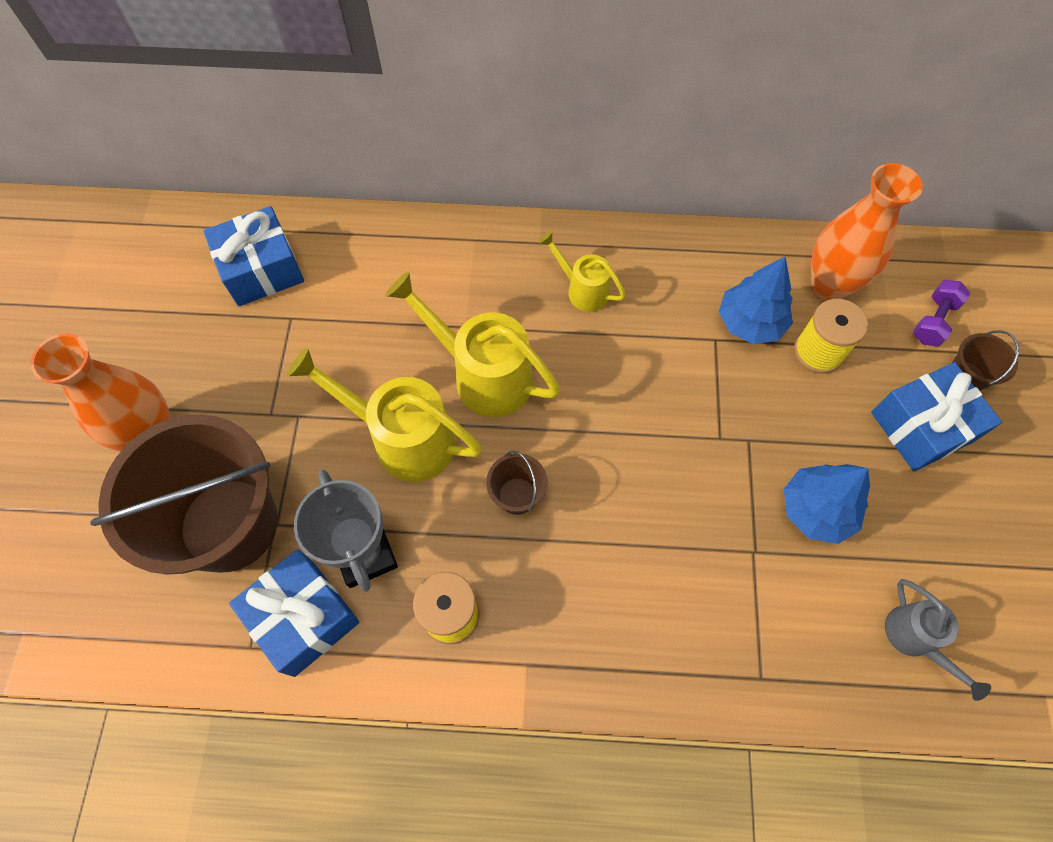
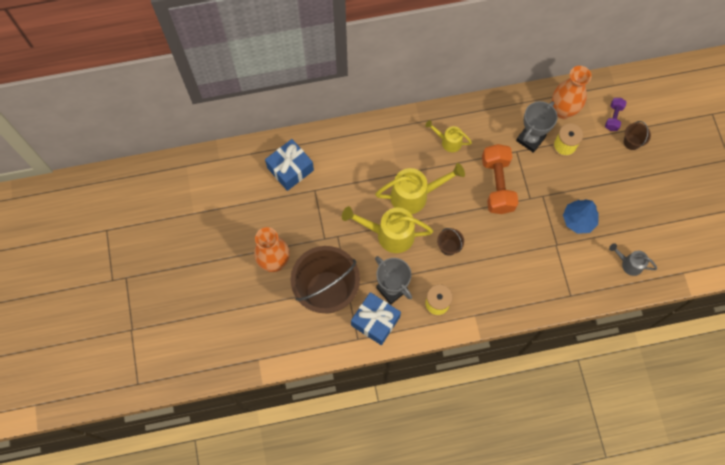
camera: 15 degrees left, 5 degrees up
(482, 375) = (415, 195): yellow watering can -> yellow watering can turned 150 degrees clockwise
(658, 394) = (497, 185): none -> orange dumbbell
(750, 323) = (530, 139): blue tree -> grey trophy
(915, 639) = (629, 264): grey watering can -> grey watering can turned 150 degrees clockwise
(921, 427) = (616, 170): blue gift -> none

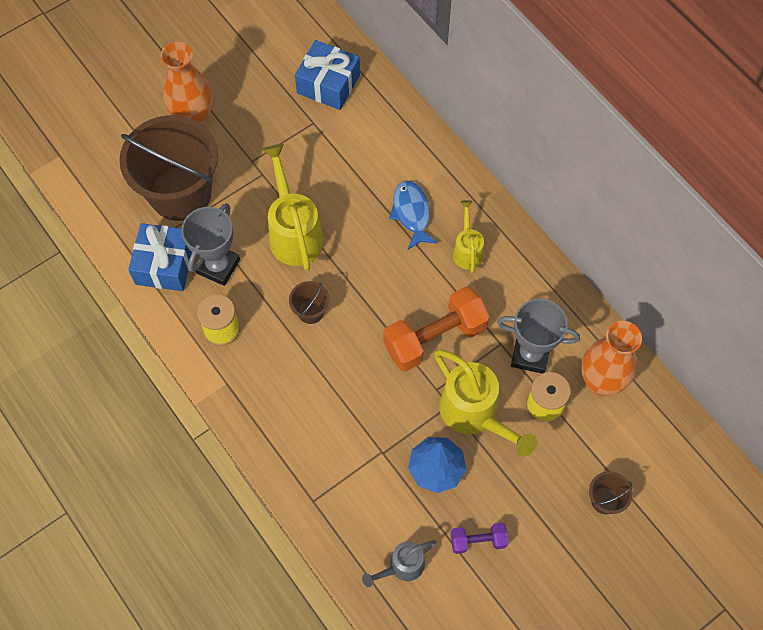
camera: 65 degrees right, 5 degrees down
(408, 161) = (411, 213): none -> blue fish
(415, 195) = (365, 241): yellow watering can -> yellow watering can (475, 415)
(613, 117) = (631, 458): purple dumbbell -> purple dumbbell (478, 541)
(629, 264) = (401, 567): grey watering can -> grey watering can turned 120 degrees counterclockwise

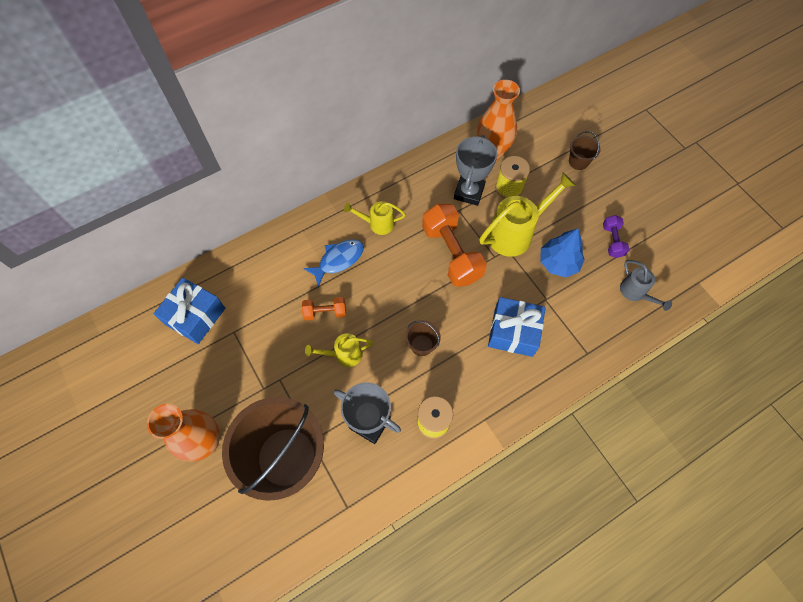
camera: 85 degrees left, 0 degrees up
(165, 265) = (362, 474): blue gift -> blue gift (513, 332)
(294, 232) = (344, 354): yellow watering can -> yellow watering can, size x0.56
(343, 208) = (325, 312): none -> orange dumbbell
(411, 213) = (338, 260): blue fish -> blue fish turned 150 degrees clockwise

